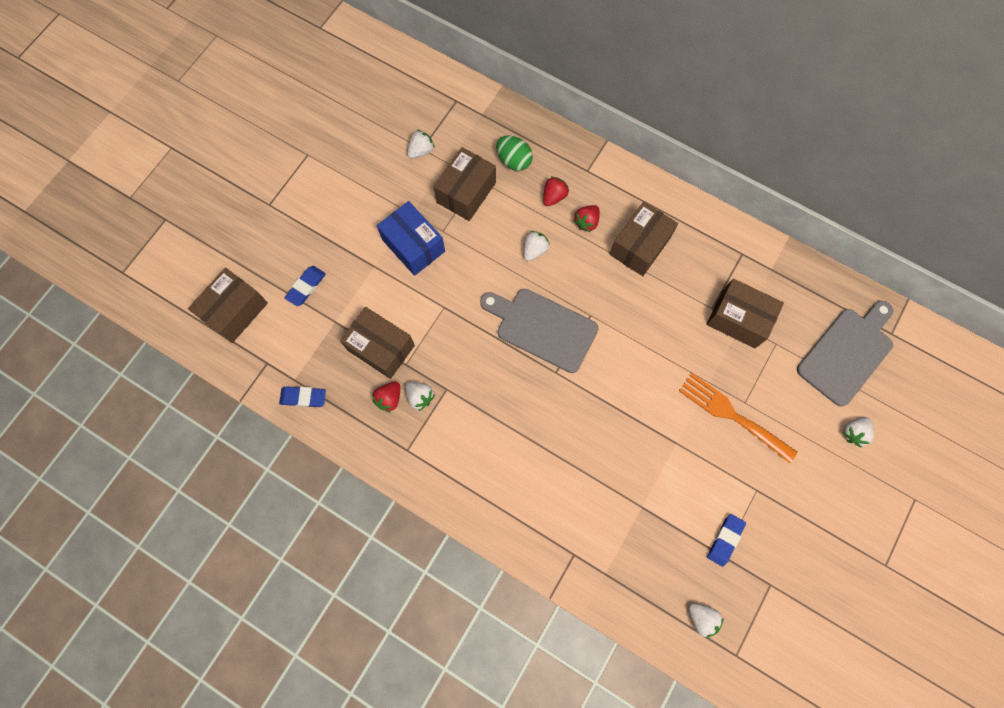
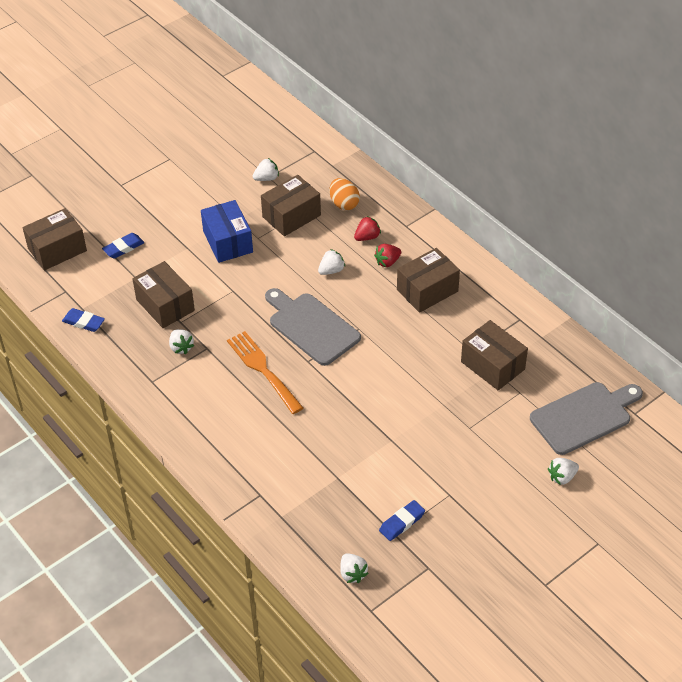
camera: 20 degrees right, 25 degrees down
(389, 399) = (154, 342): red strawberry -> none
(514, 161) = (344, 204): green egg -> orange egg
(732, 415) = (452, 433): orange fork -> orange fork (262, 369)

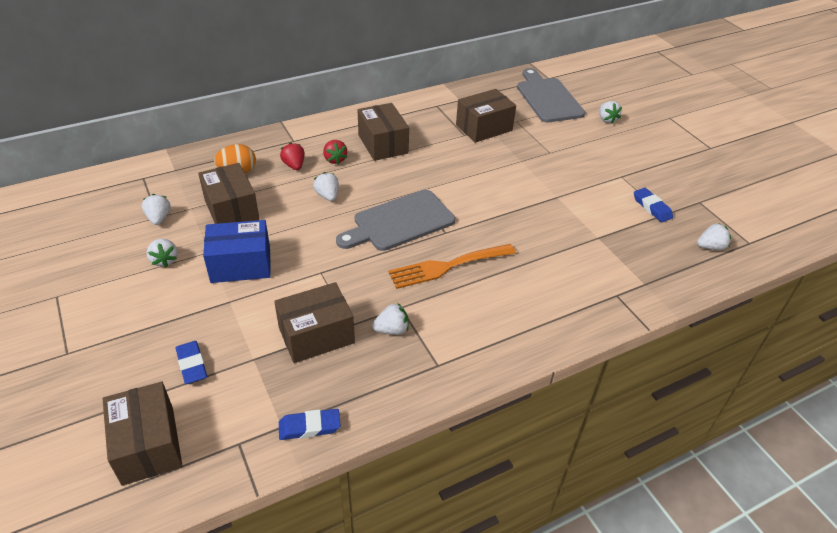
camera: 80 degrees left, 5 degrees down
(84, 322) = (309, 427): blue eraser -> blue eraser turned 45 degrees clockwise
(220, 198) = (164, 260): none -> white strawberry

